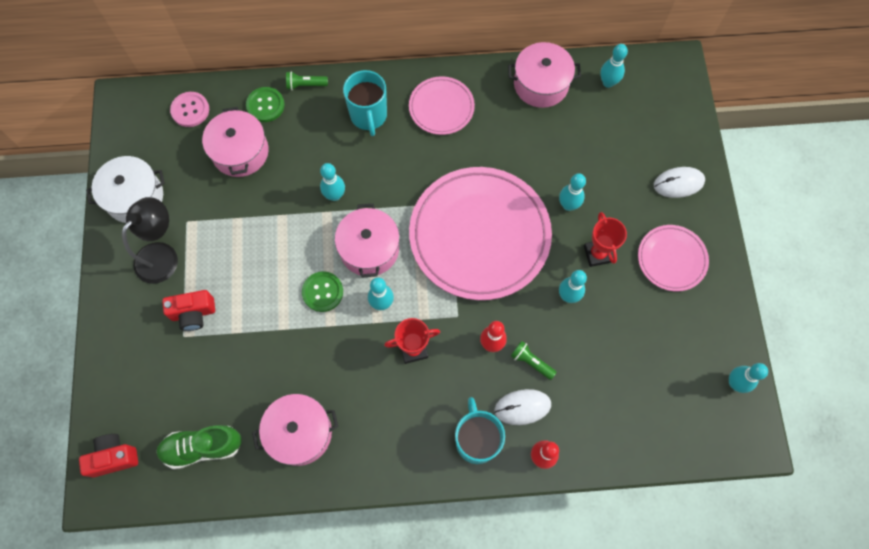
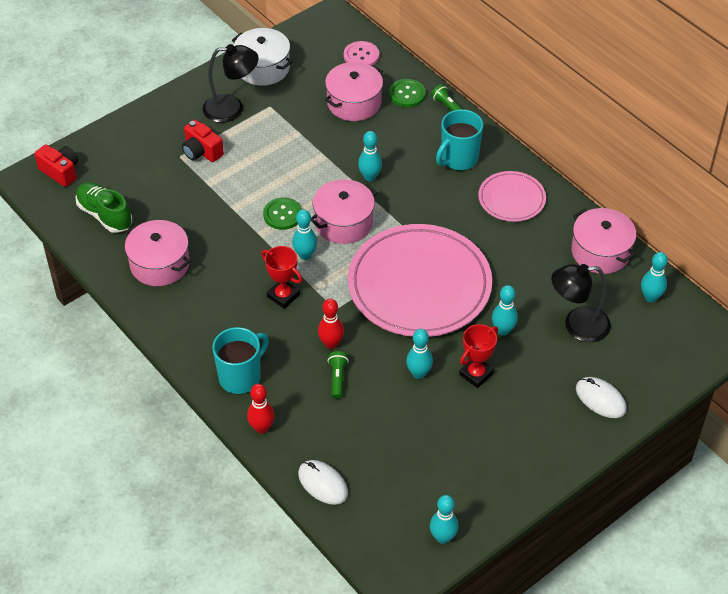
camera: 55 degrees right, 20 degrees down
(522, 407) = (293, 393): white mouse -> white mouse (323, 483)
(600, 150) = (577, 326): none -> black lamp
(671, 259) = (520, 431): pink plate -> none

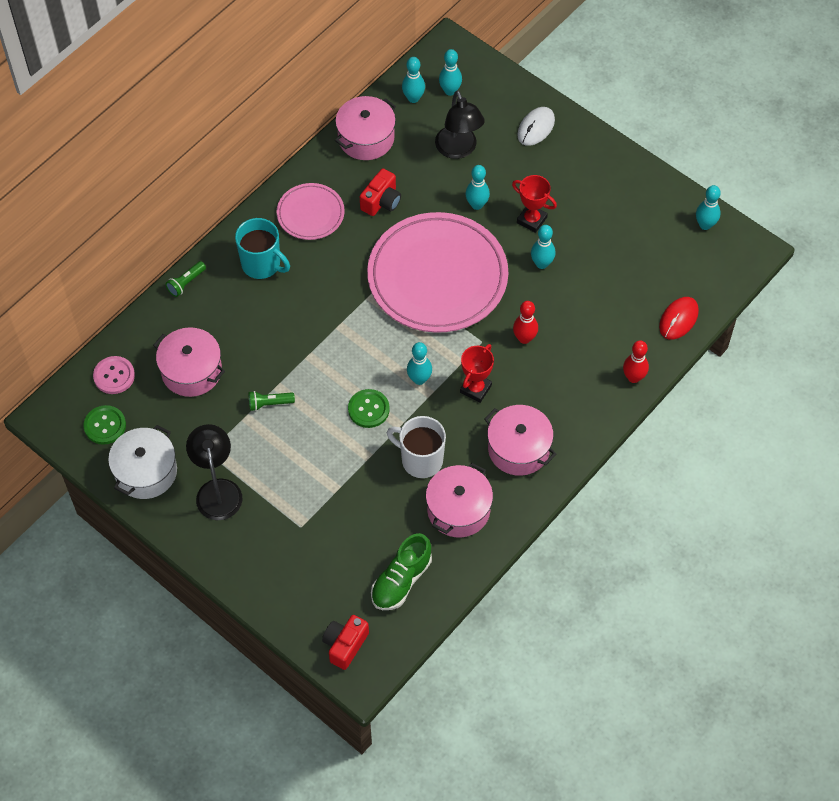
camera: 100 degrees left, 10 degrees up
(201, 151) = (290, 506): red camera -> red camera (381, 201)
(219, 244) = (420, 460): none -> white mug
(241, 377) = (581, 406): turquoise mug -> none
(323, 483) = (678, 319): white mouse -> red mouse
(337, 378) = (563, 326): green flashlight -> green flashlight (269, 403)
(343, 223) = (369, 352): pink pot -> pink pot (518, 448)
(370, 177) = (301, 339): turquoise bowling pin -> turquoise bowling pin (450, 91)
(407, 94) = (171, 323): green button -> green button (105, 426)

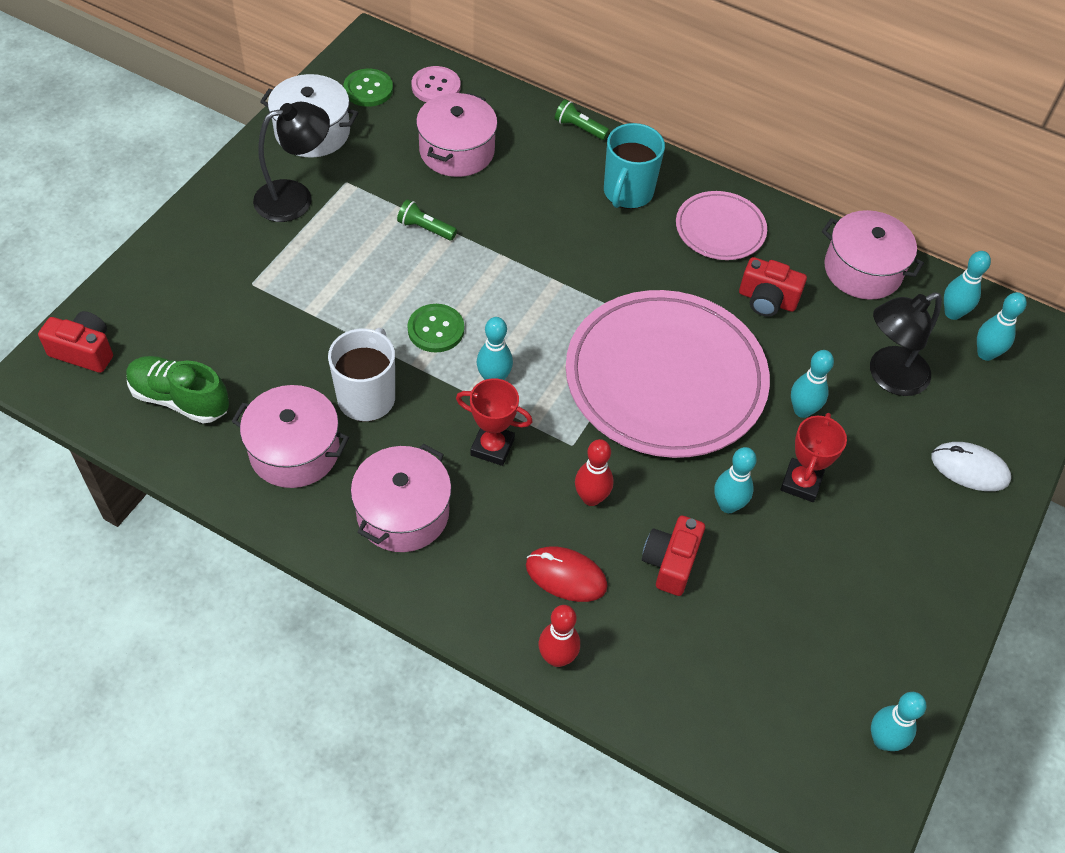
camera: 75 degrees right, 5 degrees down
(269, 403) = (425, 228): green flashlight -> green flashlight turned 45 degrees counterclockwise
(578, 304) = (670, 563): none -> red camera
(678, 319) = (683, 715): red mouse -> red mouse (566, 576)

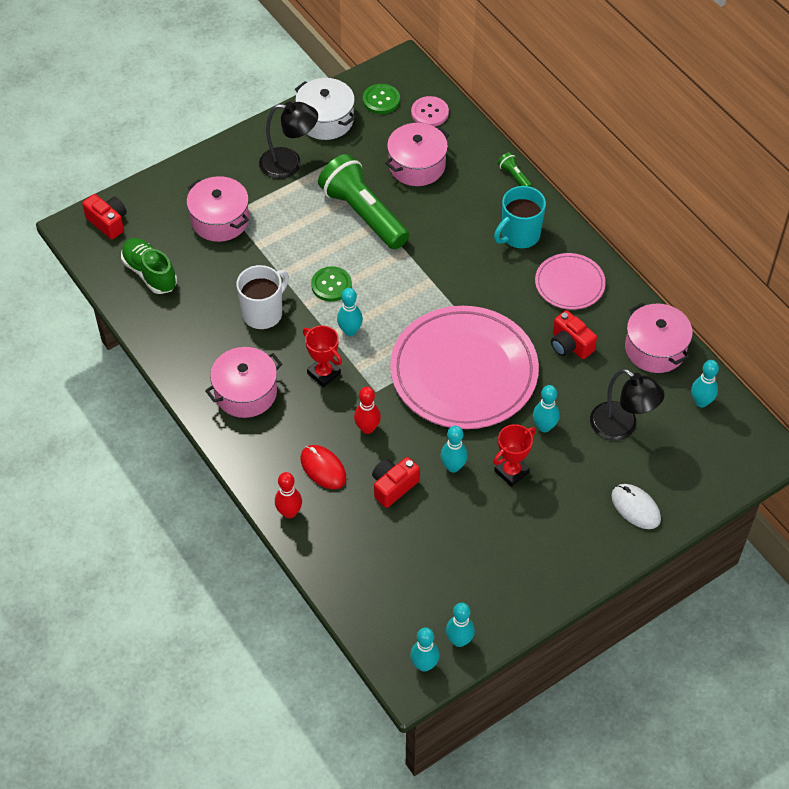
camera: 30 degrees right, 0 degrees up
(294, 451) = (201, 330): pink pot -> pink pot (220, 220)
(425, 228) = (363, 214): green flashlight -> green flashlight, size x2.47
(888, 376) = (621, 427): black lamp -> black lamp turned 135 degrees counterclockwise
(985, 353) = (705, 438): turquoise bowling pin -> turquoise bowling pin (424, 665)

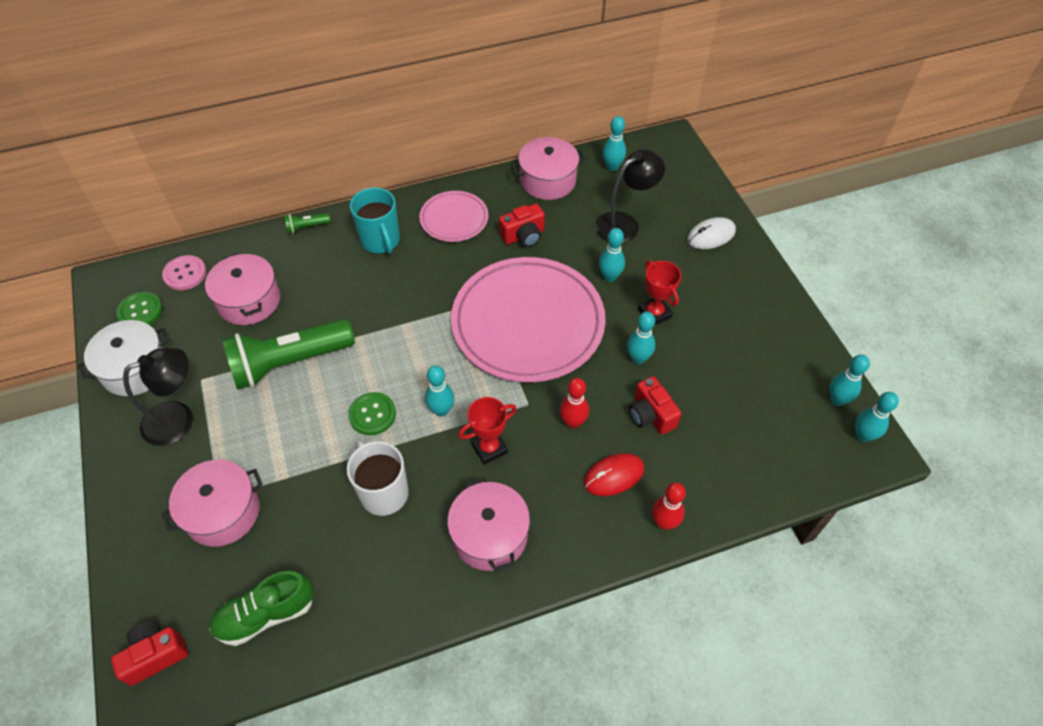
camera: 75 degrees left, 0 degrees up
(289, 164) = (178, 419): black lamp -> black lamp turned 45 degrees clockwise

